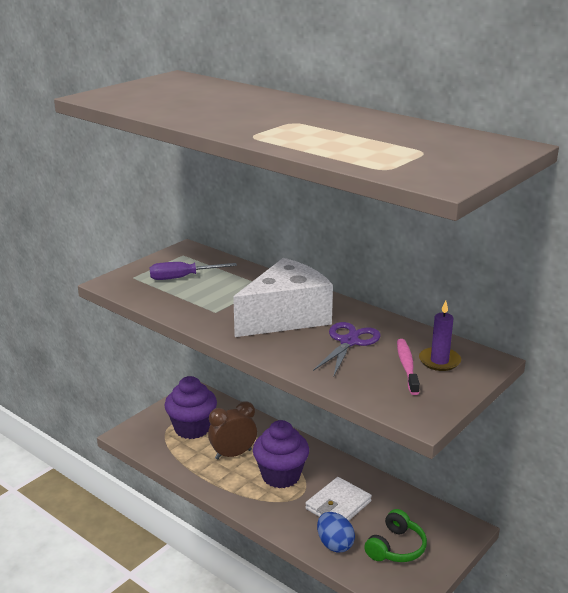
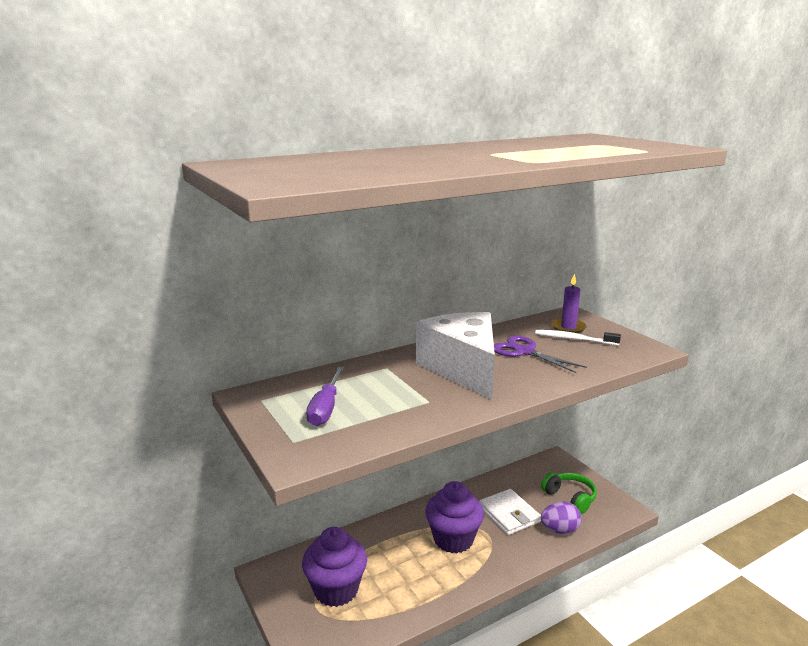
camera: 70 degrees left, 5 degrees down
(233, 454) = (402, 566): brown clock -> none
(334, 544) = (559, 530): blue egg -> purple egg
(407, 366) = (574, 339): pink toothbrush -> white toothbrush

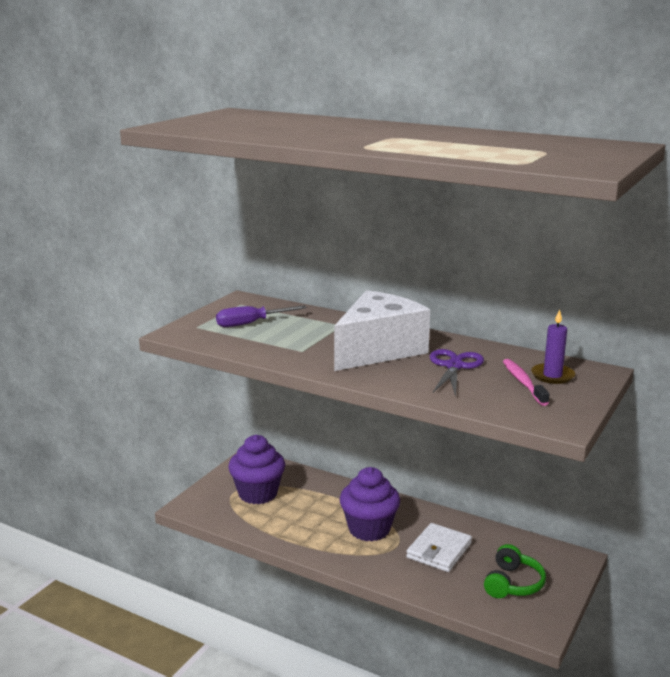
camera: 60 degrees right, 0 degrees up
(559, 530) = (449, 588): purple egg -> none
(574, 339) = (523, 382): white toothbrush -> pink toothbrush

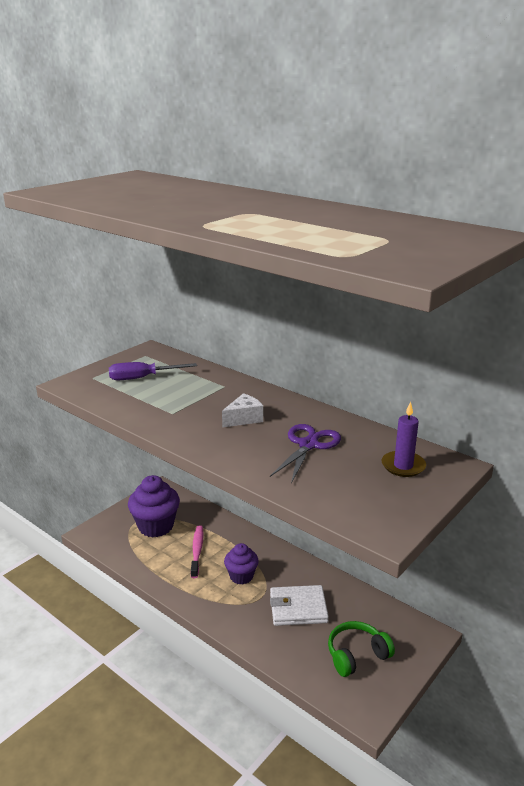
camera: 10 degrees right, 5 degrees up
(369, 529) = (241, 576): purple cupcake -> purple cupcake, size x0.61
(378, 350) = (244, 419): white cheese -> white cheese, size x0.41
(439, 550) = (298, 608): white wallet -> white wallet turned 45 degrees clockwise
(512, 583) = (357, 655): green headphones -> green headphones turned 150 degrees counterclockwise
(523, 382) = (369, 472): pink toothbrush -> pink toothbrush (197, 551)

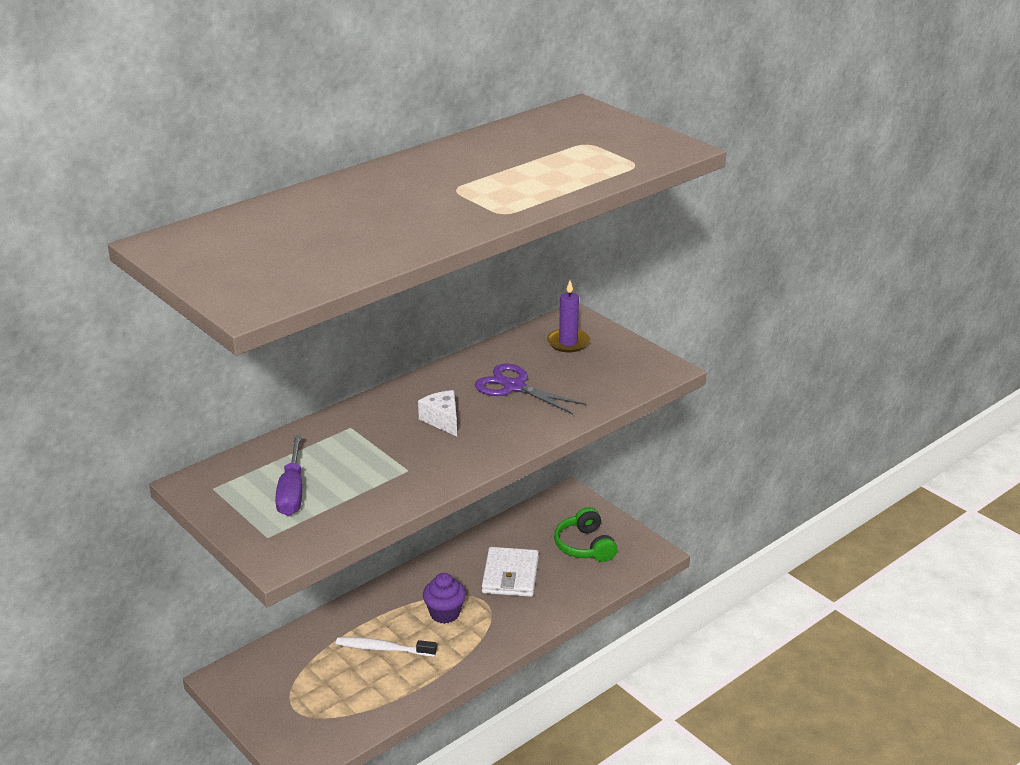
camera: 80 degrees left, 5 degrees up
(156, 526) = (313, 687): purple cupcake -> none
(197, 551) = (383, 648): pink toothbrush -> white toothbrush

